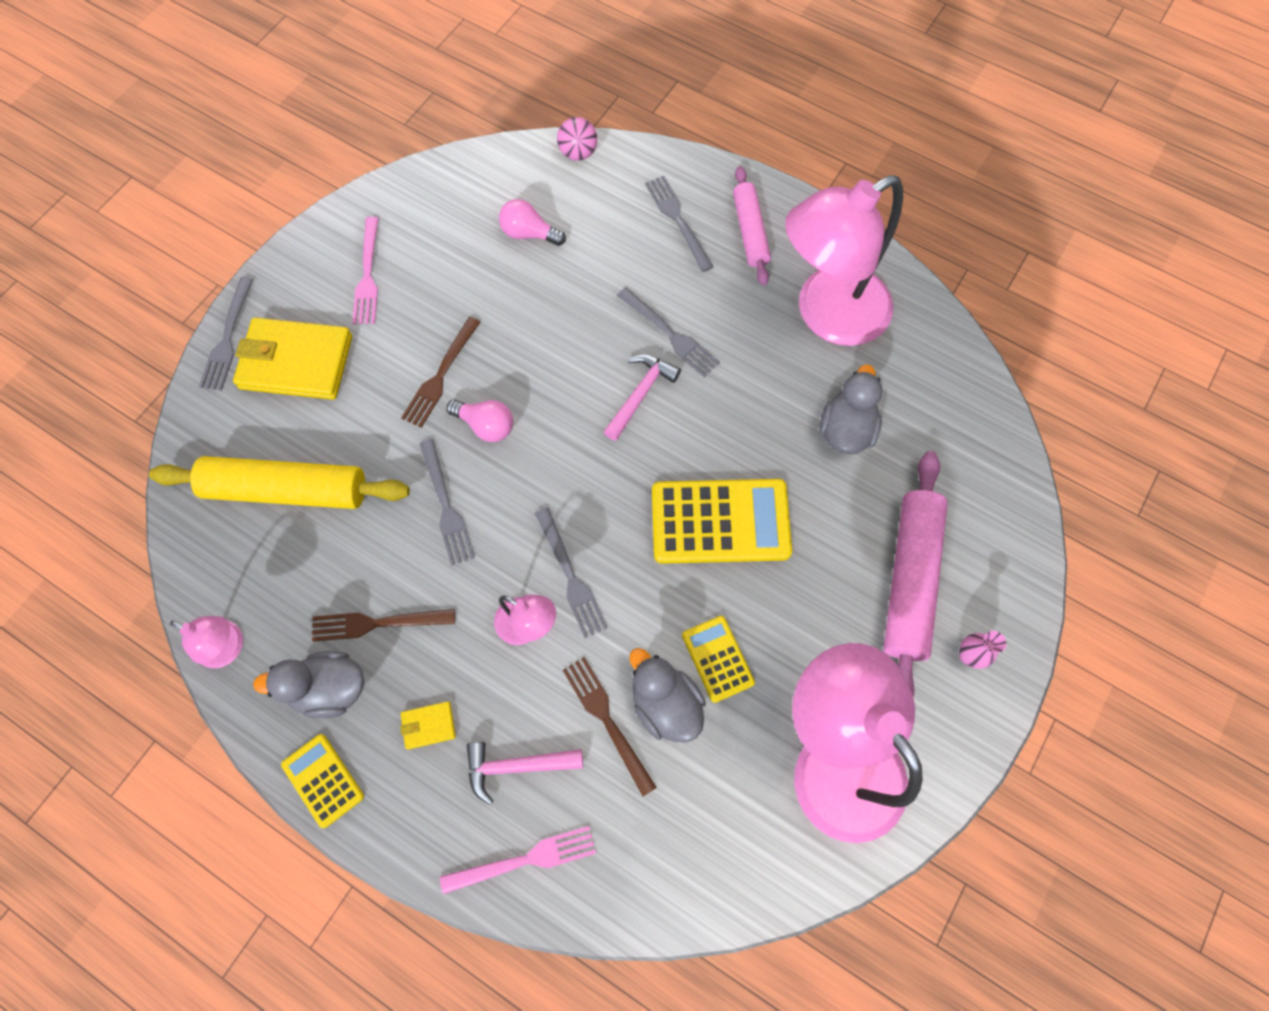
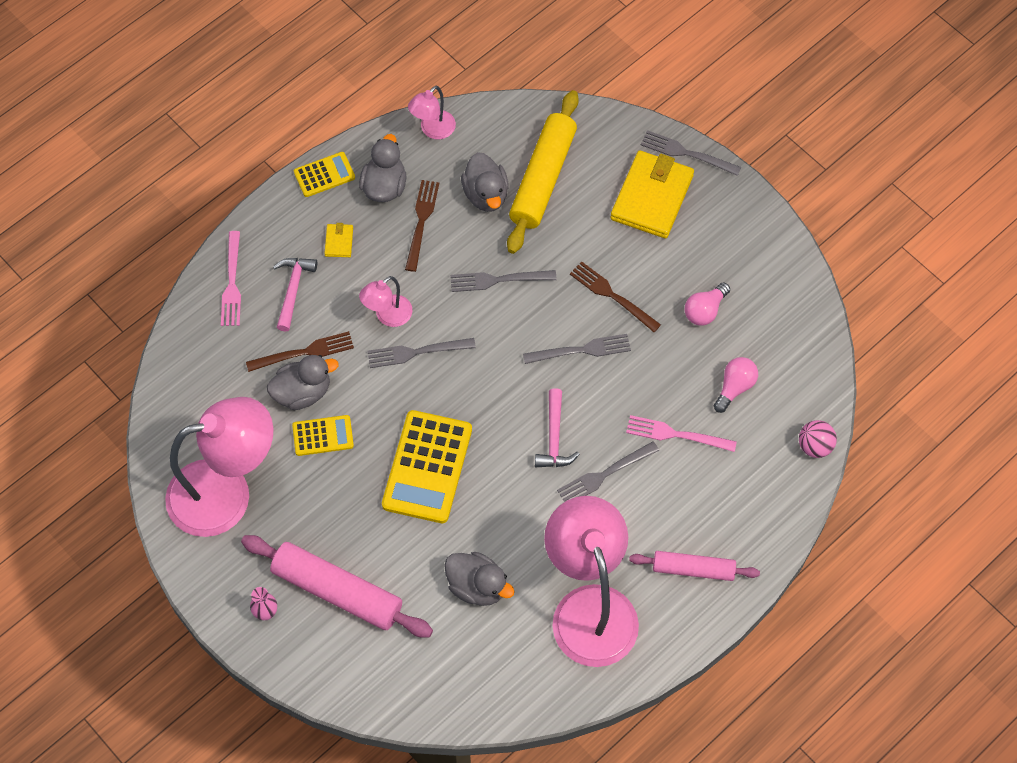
camera: 105 degrees right, 5 degrees down
(322, 553) = (486, 194): none -> grey duck
(368, 276) = (721, 258): pink fork -> pink fork (676, 434)
(486, 425) = (558, 319): pink light bulb -> pink light bulb (705, 310)
(640, 394) = (554, 437): pink hammer -> pink hammer turned 45 degrees clockwise
(677, 220) = (720, 511): grey fork -> grey fork (581, 350)

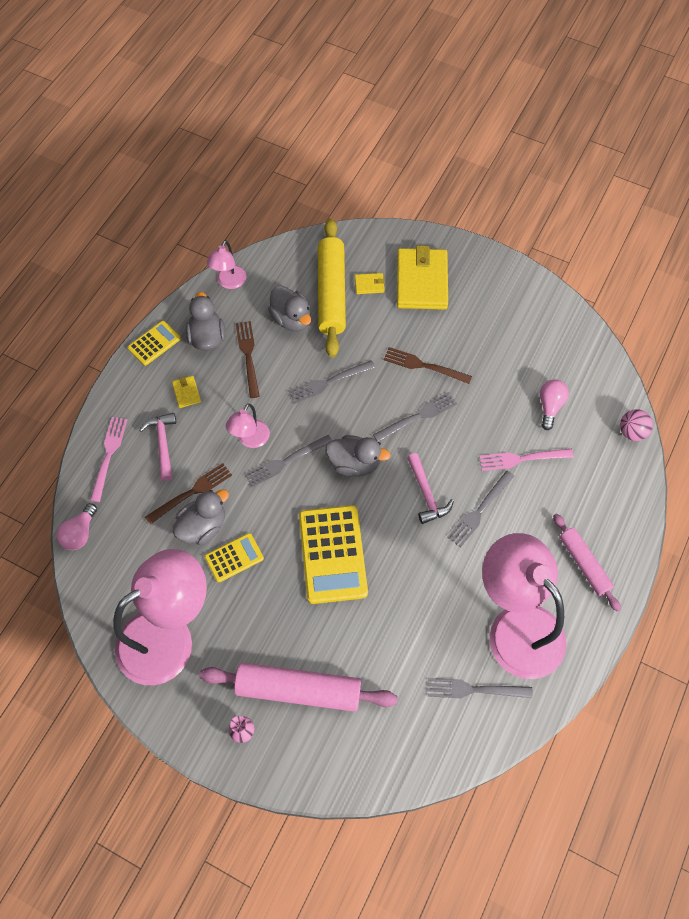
camera: 20 degrees left, 0 degrees up
(232, 283) = (109, 455): pink fork -> pink fork turned 150 degrees counterclockwise
(477, 586) = (416, 642): grey duck -> grey duck (354, 463)
(590, 182) = (369, 285): none -> yellow wallet
(686, 153) = (433, 241): grey fork -> grey fork (474, 689)
(693, 569) = (584, 564): pink rolling pin -> pink rolling pin turned 75 degrees clockwise
(705, 310) = (500, 354): pink light bulb -> pink light bulb (80, 533)

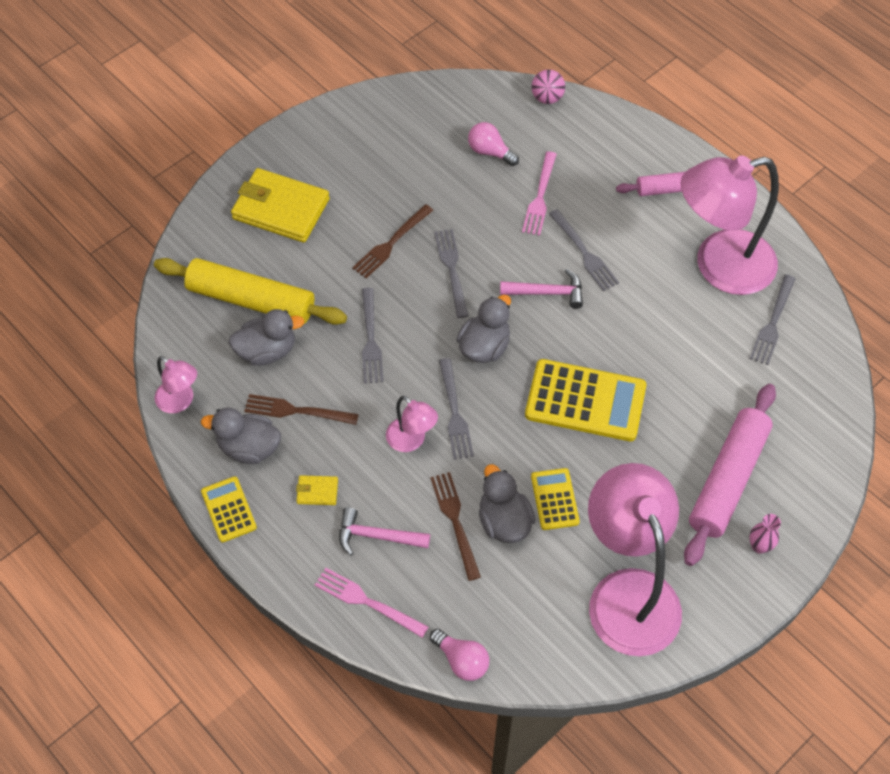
camera: 70 degrees left, 5 degrees down
(369, 285) = (259, 259): yellow wallet -> none

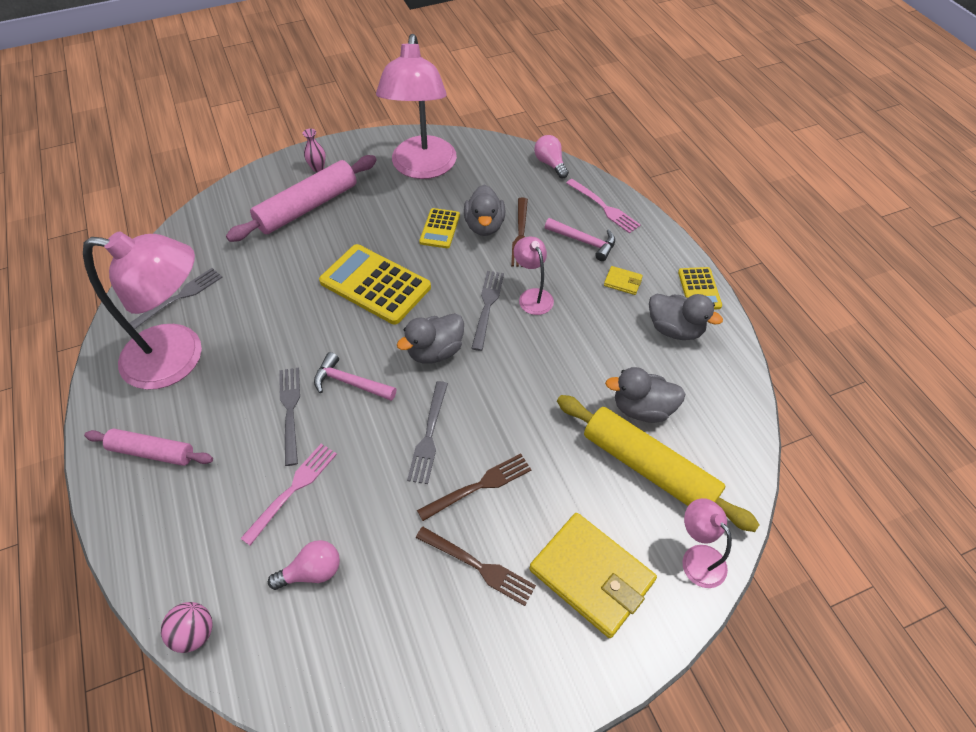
camera: 160 degrees left, 5 degrees down
(180, 401) = (734, 386): pink lamp -> pink lamp (697, 557)
(296, 411) = (626, 347): brown fork -> brown fork (479, 566)
(371, 340) = (537, 389): grey fork -> none
(490, 152) = (312, 572): pink light bulb -> pink light bulb turned 75 degrees counterclockwise

